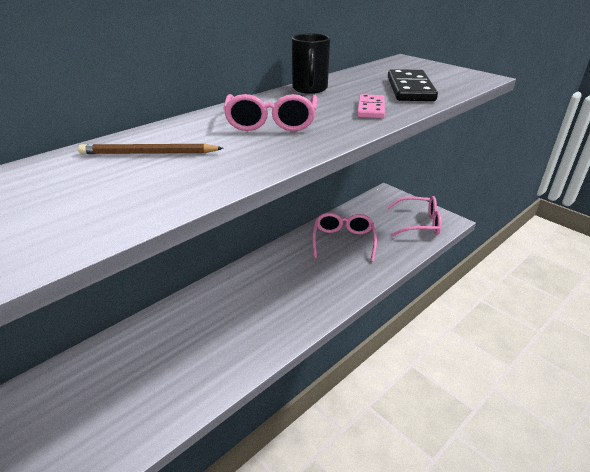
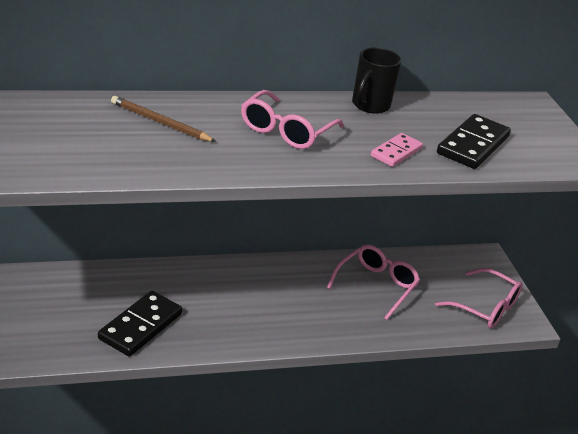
camera: 25 degrees right, 0 degrees up
(198, 366) = (140, 326): none -> black domino

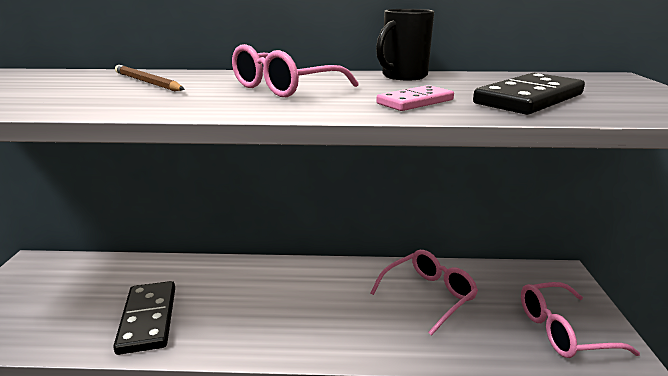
camera: 20 degrees right, 10 degrees down
(140, 326) = (148, 319): black domino -> black domino turned 60 degrees counterclockwise
(485, 307) = (563, 330): pink glasses -> pink glasses turned 120 degrees clockwise

